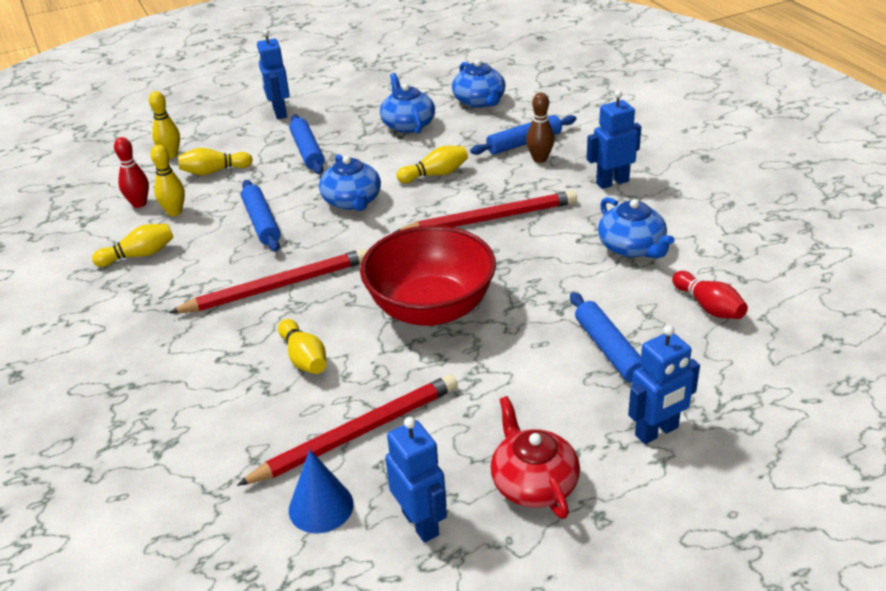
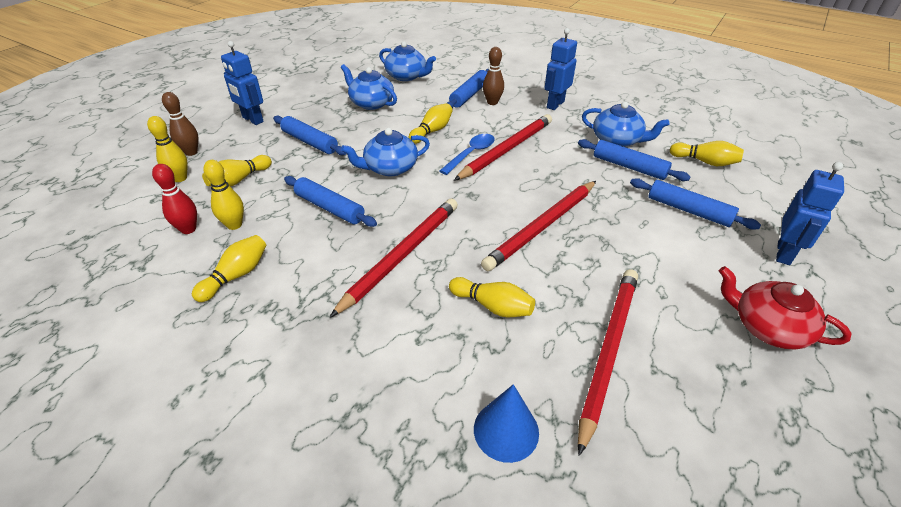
camera: 35 degrees left, 5 degrees up
(200, 132) = (191, 152): none -> brown bowling pin
(321, 506) = (658, 433): blue cone -> blue cone (506, 430)
(352, 201) = (390, 168): blue teapot -> blue teapot turned 120 degrees clockwise
(421, 523) = (743, 403): blue robot -> none
(431, 308) = (542, 227): red bowl -> red pencil
(447, 211) = (471, 154): none -> blue spoon
(605, 281) = (629, 167): none -> blue rolling pin
(708, 307) = (705, 162): red bowling pin -> yellow bowling pin

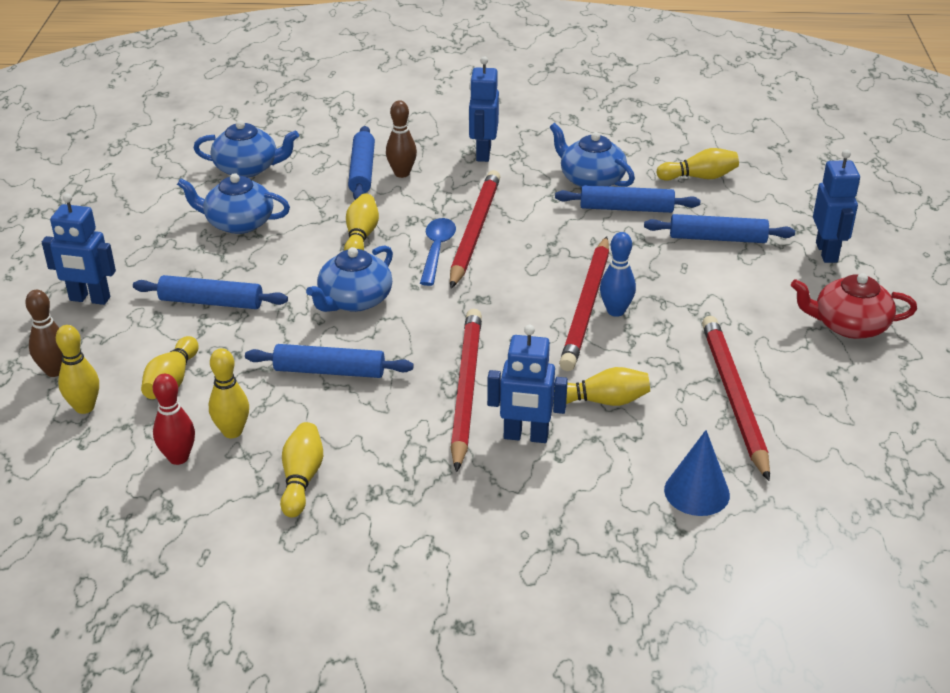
camera: 30 degrees left, 5 degrees down
(410, 310) = (525, 436): none -> blue robot
(562, 238) = (615, 311): none -> blue bowling pin
(617, 140) = (591, 179): blue teapot -> blue teapot turned 135 degrees counterclockwise

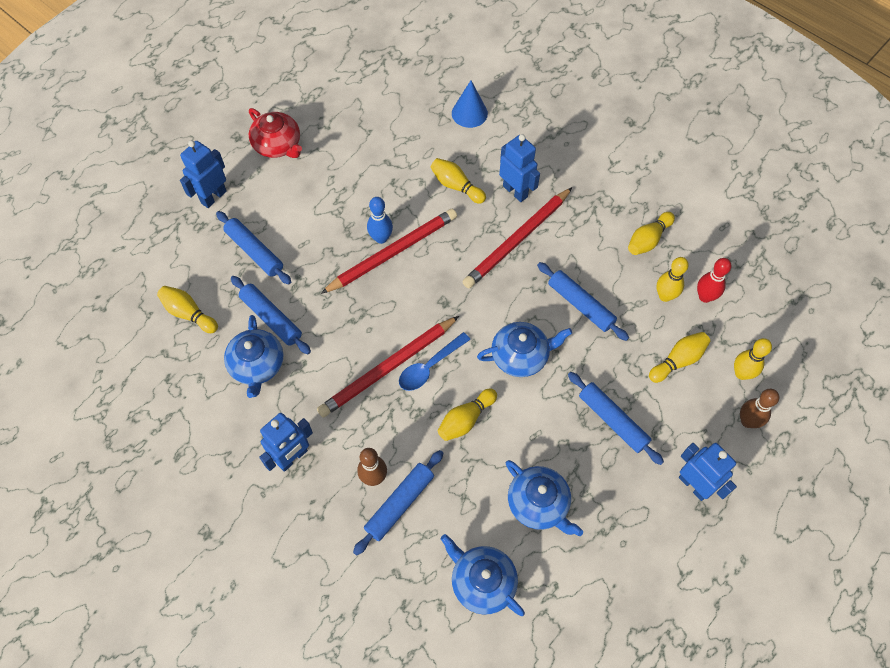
camera: 140 degrees left, 25 degrees up
(733, 398) = (392, 145): red pencil -> none

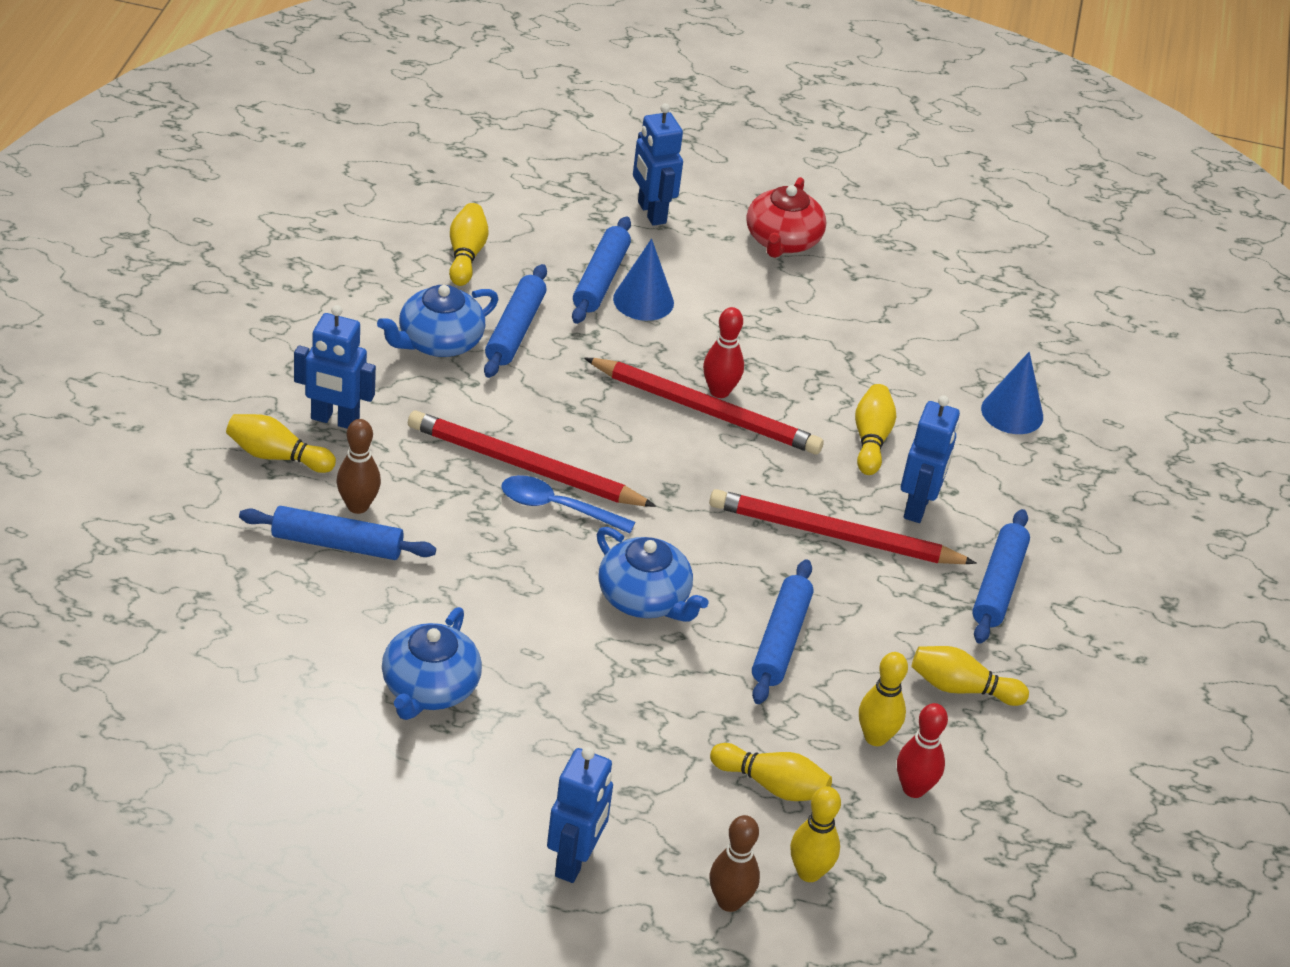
camera: 55 degrees right, 20 degrees down
(213, 197) = (651, 213): blue robot -> blue robot turned 120 degrees counterclockwise
(286, 239) = (643, 300): none -> blue cone
(381, 238) = (719, 391): blue bowling pin -> red bowling pin
(466, 419) = (504, 570): yellow bowling pin -> yellow bowling pin (277, 456)
(482, 581) = (280, 662): blue teapot -> none
(612, 420) = (615, 734): blue rolling pin -> blue rolling pin (998, 585)

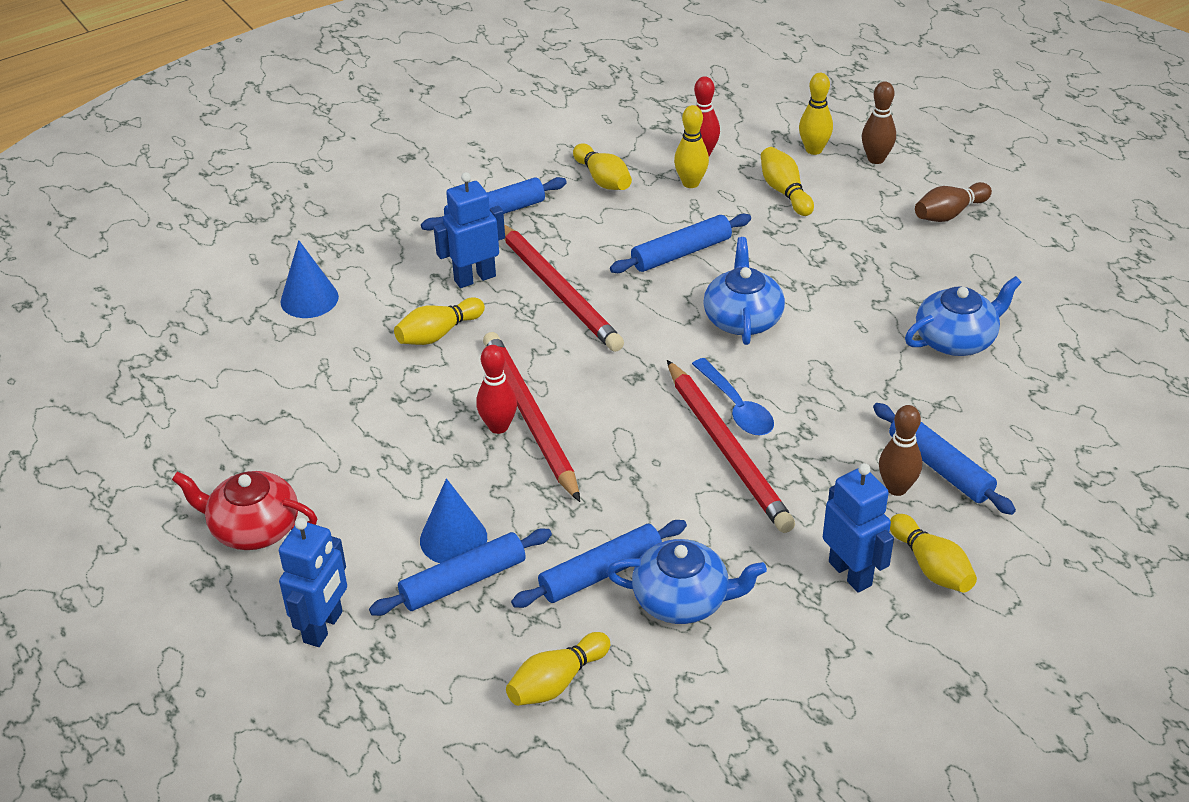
camera: 130 degrees left, 0 degrees up
(574, 861) = (949, 214): blue robot -> brown bowling pin
(782, 241) = (253, 528): red teapot -> red teapot turned 135 degrees counterclockwise

